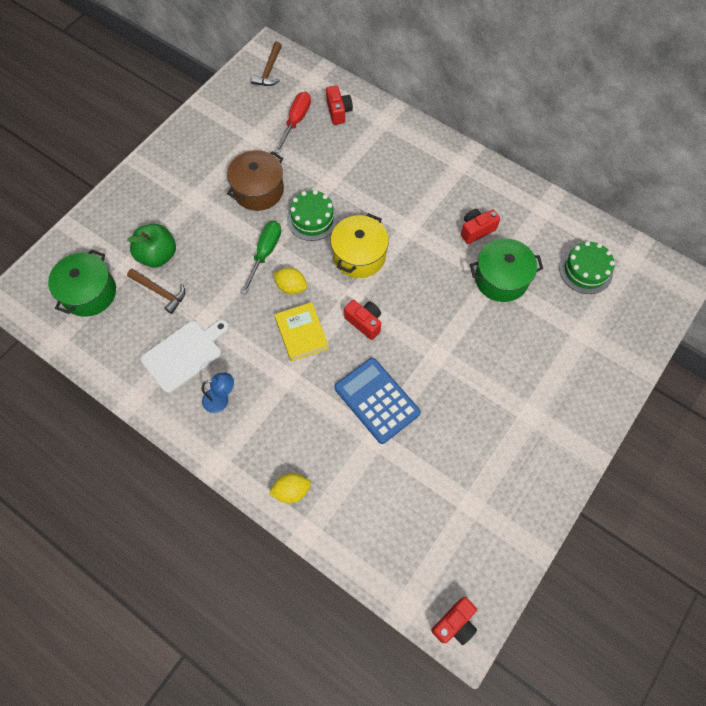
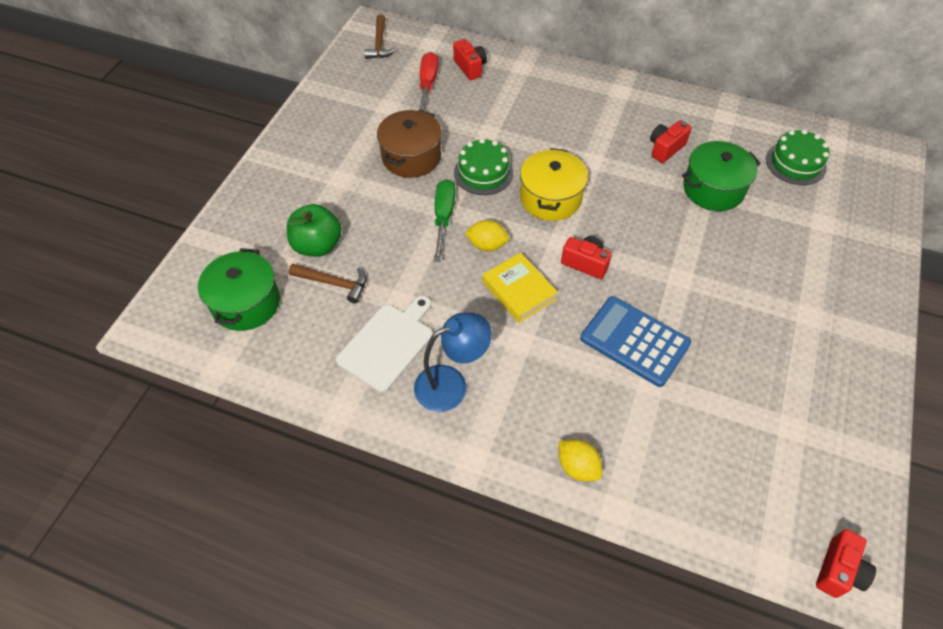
camera: 15 degrees left, 10 degrees down
(221, 399) = (451, 384): blue lamp -> blue lamp, size x1.58
(291, 491) = (577, 467): yellow lemon -> yellow lemon turned 75 degrees clockwise

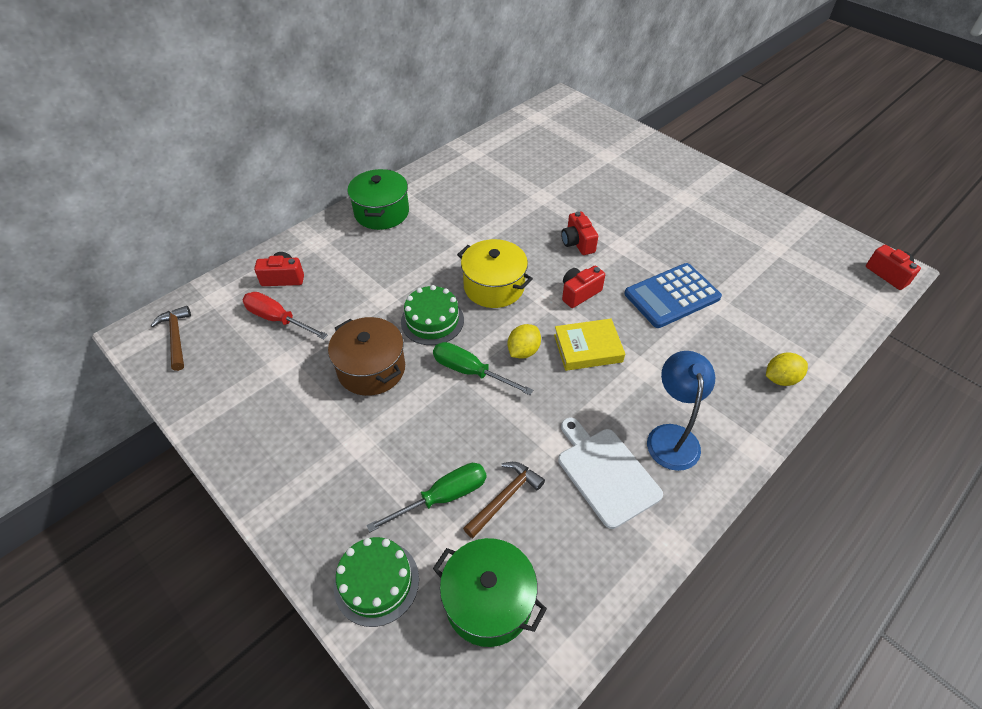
camera: 65 degrees left, 5 degrees down
(317, 245) = (443, 497): green apple -> green screwdriver
(379, 43) = (176, 337): brown hammer -> brown hammer turned 135 degrees counterclockwise
(665, 148) = (484, 197): red camera -> red camera (577, 243)
(713, 189) = (543, 191): green pot -> green pot (381, 212)
(795, 163) = (544, 142): green cake -> green cake (376, 582)

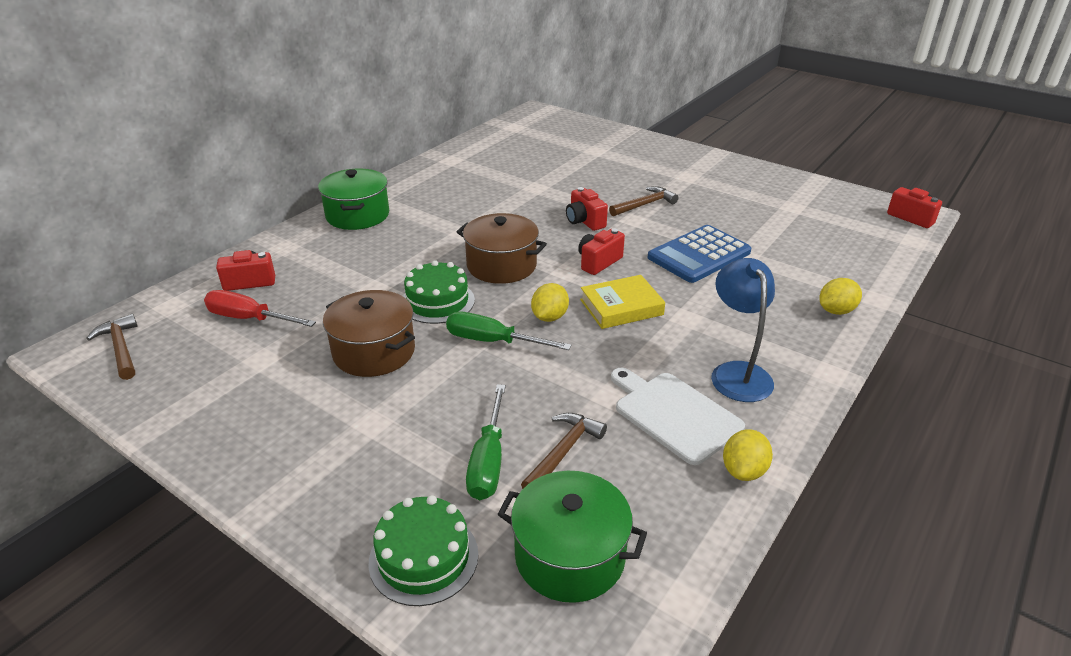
camera: 10 degrees left, 15 degrees down
(443, 497) = (488, 461): green screwdriver -> green screwdriver turned 135 degrees clockwise
(494, 286) = (501, 265): yellow pot -> brown pot
(636, 229) = (644, 205): none -> brown hammer
(650, 541) = (743, 471): none -> yellow lemon

